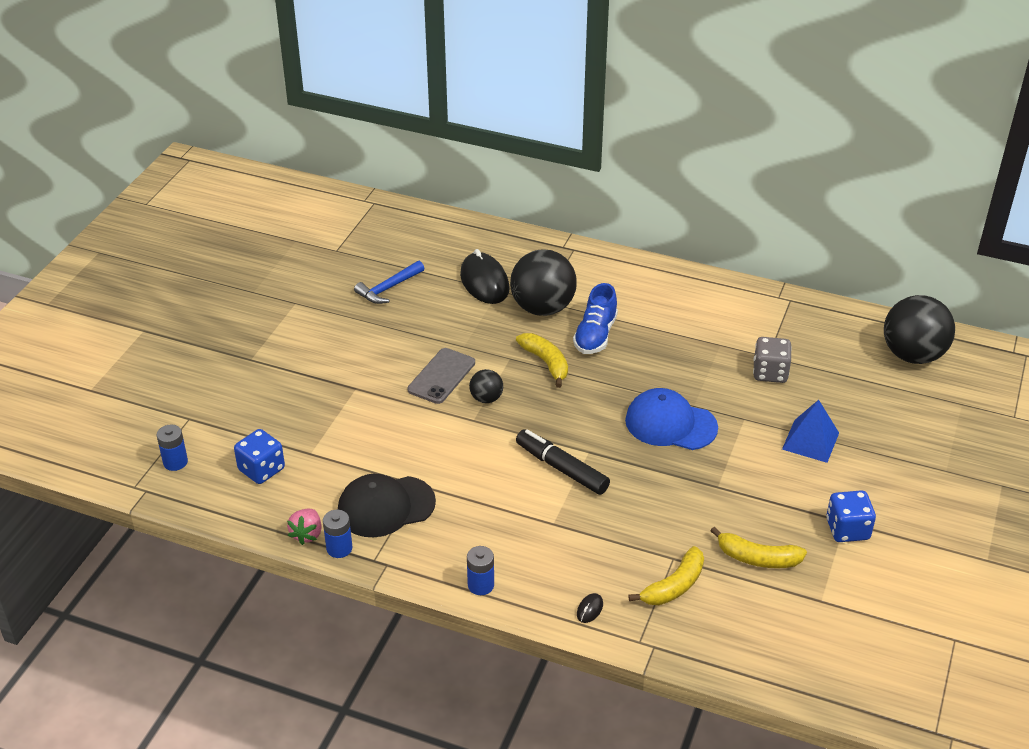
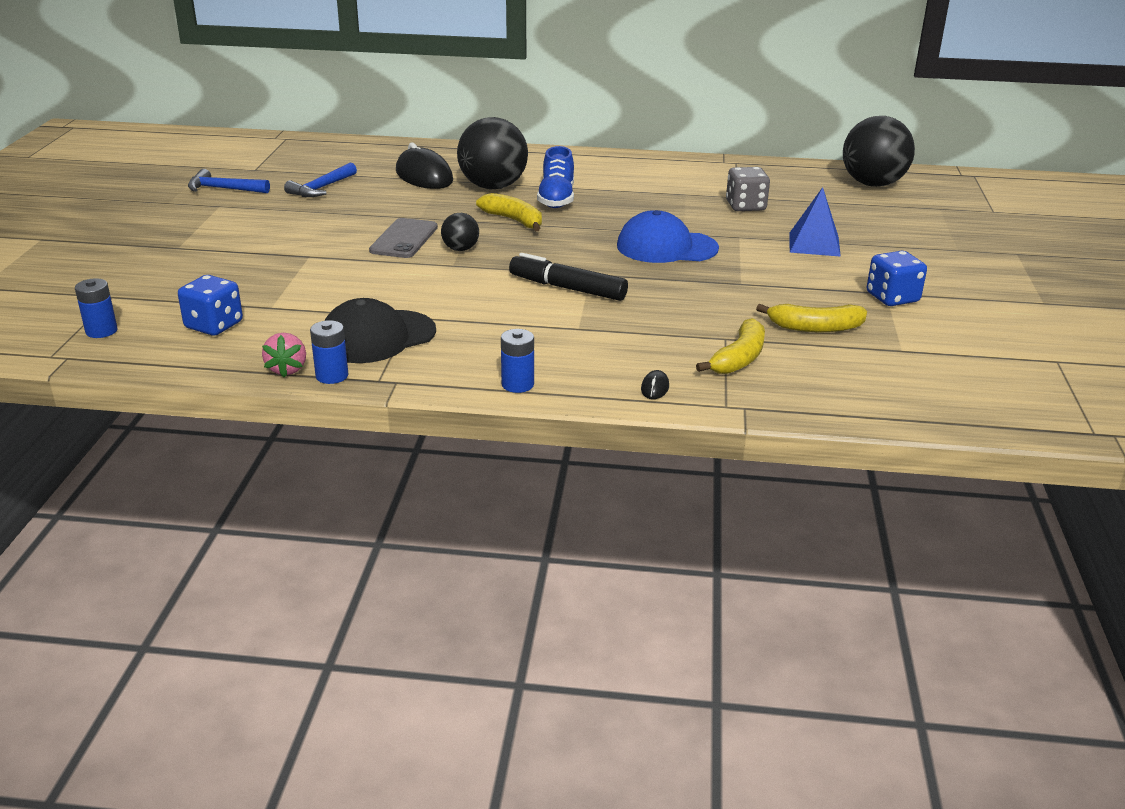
camera: 15 degrees left, 10 degrees down
(304, 278) = (224, 189): none -> blue hammer

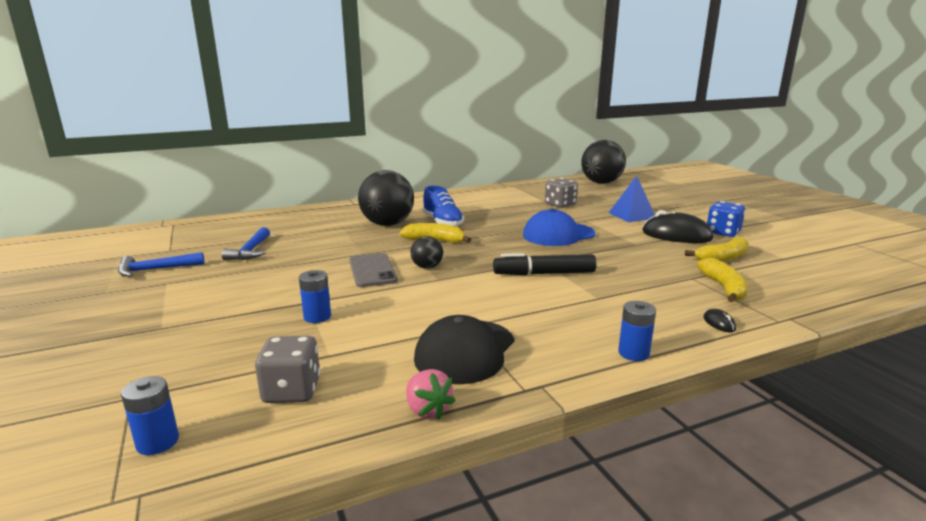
camera: 30 degrees left, 10 degrees down
(214, 325) = (292, 391): blue dice -> grey dice
(332, 376) = (479, 401): blue battery -> blue battery (317, 317)
(424, 176) = (326, 228): black mouse -> black mouse (676, 235)

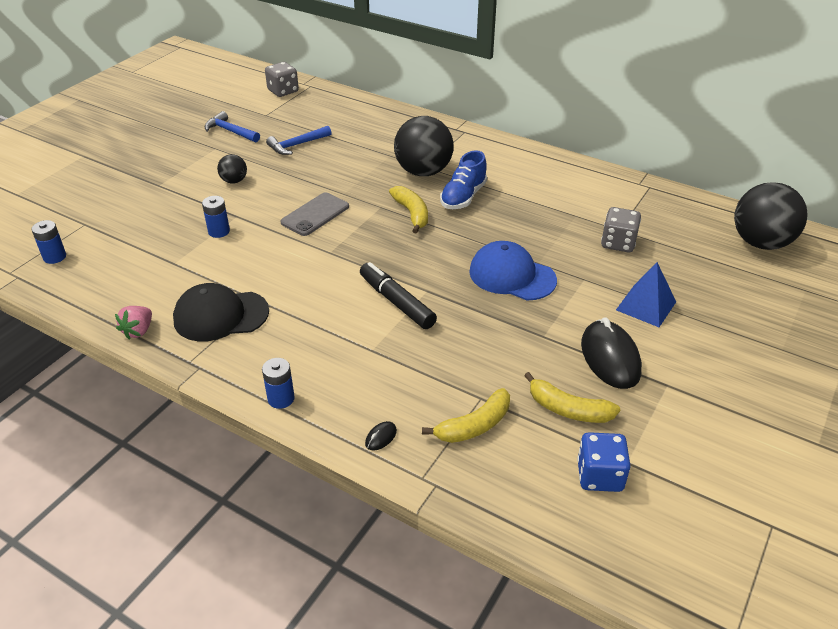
camera: 55 degrees right, 20 degrees up
(292, 391) = (125, 271): grey dice -> grey dice (283, 91)
(427, 267) = (348, 236): black ball -> black ball (234, 181)
(722, 232) = (669, 393): blue dice -> blue dice (599, 476)

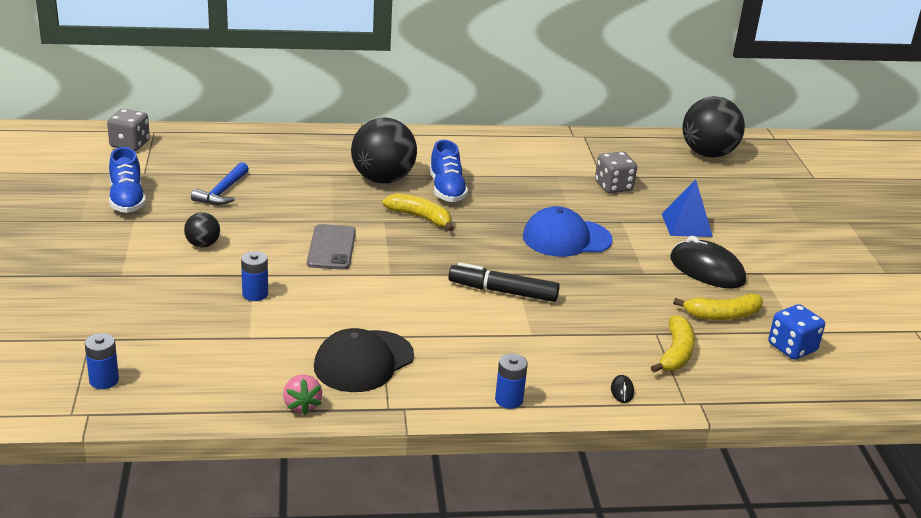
camera: 40 degrees left, 10 degrees down
(230, 131) = (127, 199): blue hammer -> blue shoe

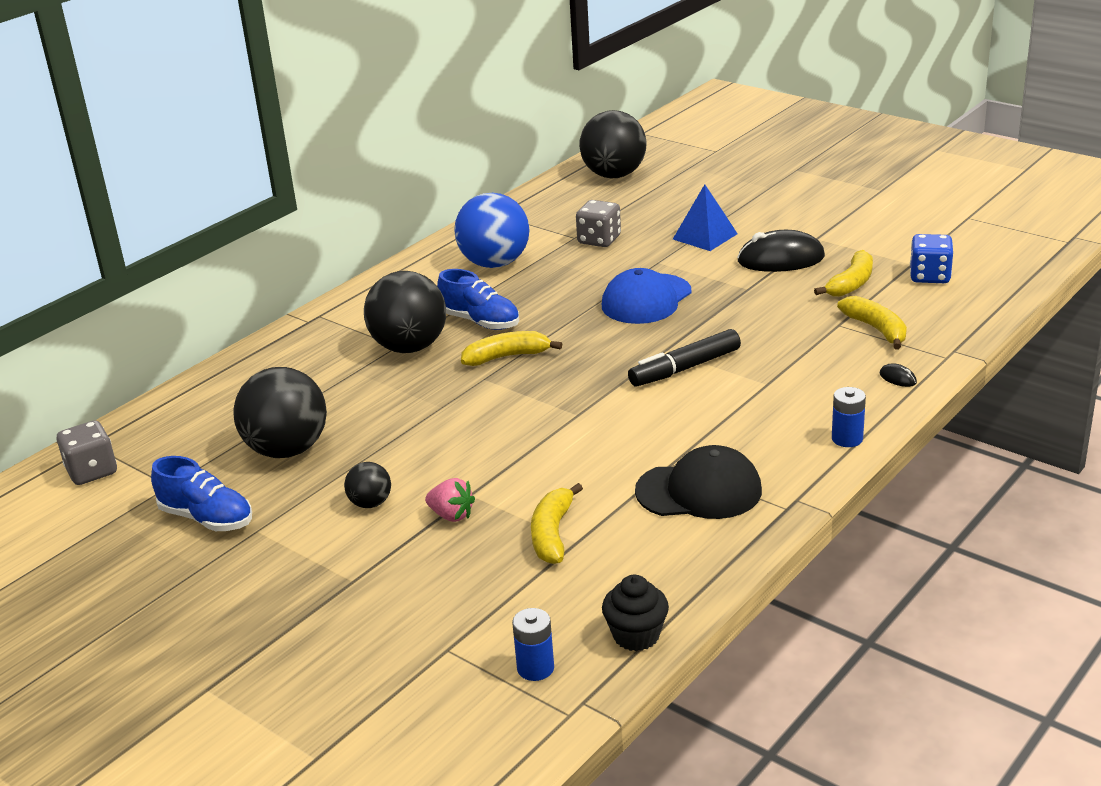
camera: 40 degrees left, 0 degrees up
(176, 405) = (636, 635): none -> black cupcake
(222, 192) = (287, 450): blue hammer -> black ball
(247, 324) = (552, 534): none -> yellow banana
(255, 294) = (506, 507): blue battery -> none
(301, 405) = (725, 556): pink strawberry -> pink strawberry (451, 515)
(331, 247) = (487, 428): grey phone -> none
(363, 361) = (699, 491): black cap -> black cap turned 90 degrees counterclockwise
(523, 163) = (495, 263): none -> blue ball

